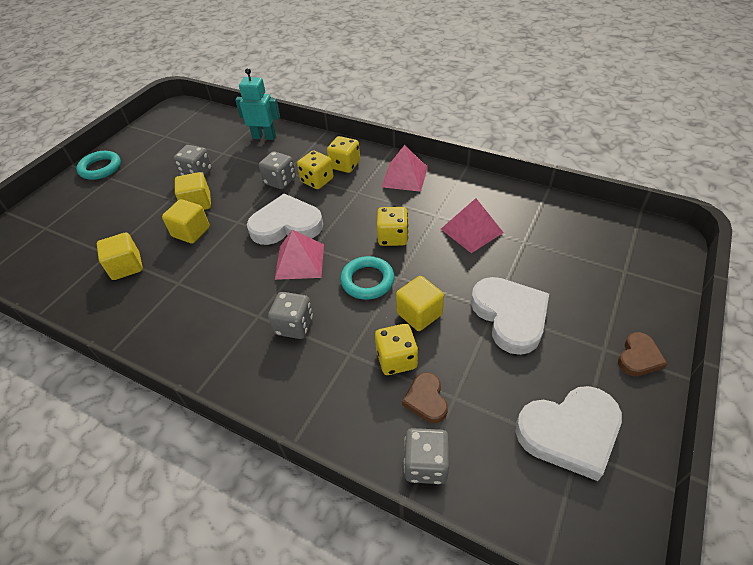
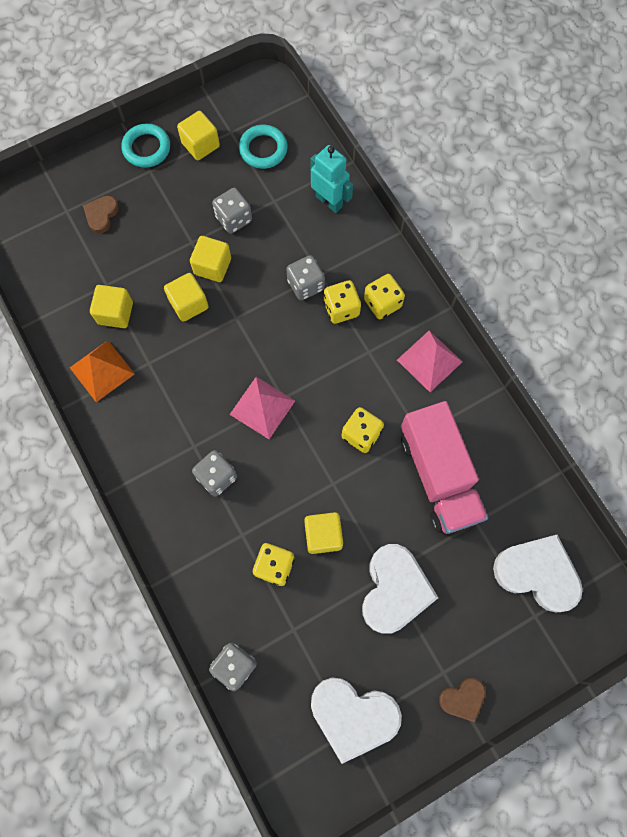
camera: 30 degrees right, 25 degrees up
(134, 309) = (102, 370): none -> orange pyramid
(145, 150) = (200, 145): none -> yellow cube
(286, 225) = (277, 352): white heart -> white heart (537, 573)
(367, 281) = (305, 470): turquoise ring -> turquoise ring (263, 149)
(426, 400) = (271, 616): brown heart -> brown heart (101, 215)
(472, 230) = (438, 476): pink pyramid -> pink truck

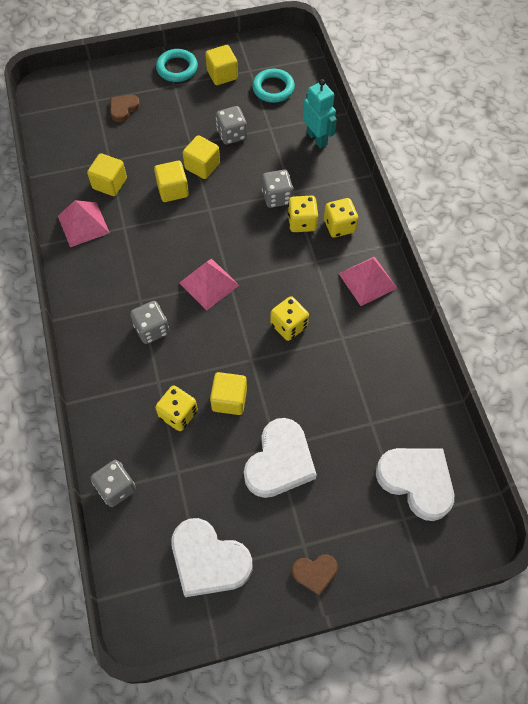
camera: 15 degrees right, 10 degrees down
(102, 370) = (83, 224): orange pyramid -> pink pyramid
(438, 476) = (348, 376): pink truck -> none

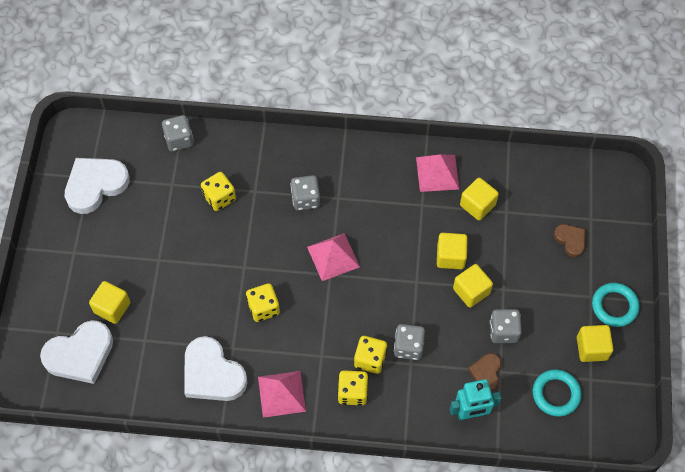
camera: 110 degrees right, 0 degrees up
(229, 399) = (215, 238): yellow cube -> yellow cube (112, 308)
(279, 462) = (145, 258): white heart -> white heart (212, 374)
(315, 573) = (50, 252): brown heart -> brown heart (486, 372)

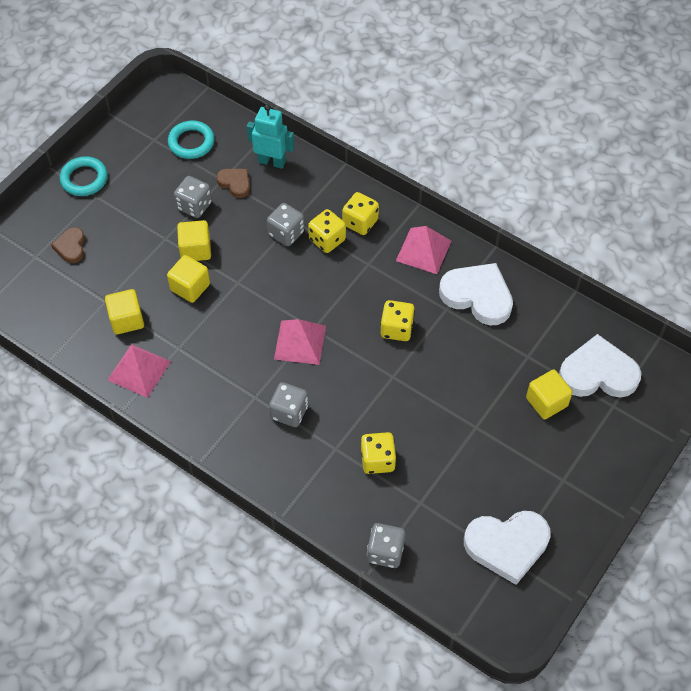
camera: 150 degrees left, 5 degrees down
(212, 374) = (477, 296): white heart -> white heart turned 45 degrees counterclockwise
(486, 372) = (235, 183): brown heart -> brown heart turned 90 degrees counterclockwise
(592, 348) = (133, 159): yellow cube -> none

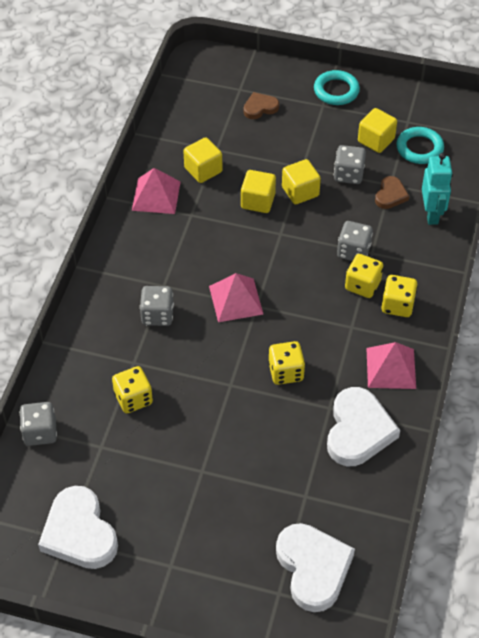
camera: 70 degrees right, 5 degrees down
(546, 402) = (256, 527): yellow cube -> yellow cube (376, 140)

